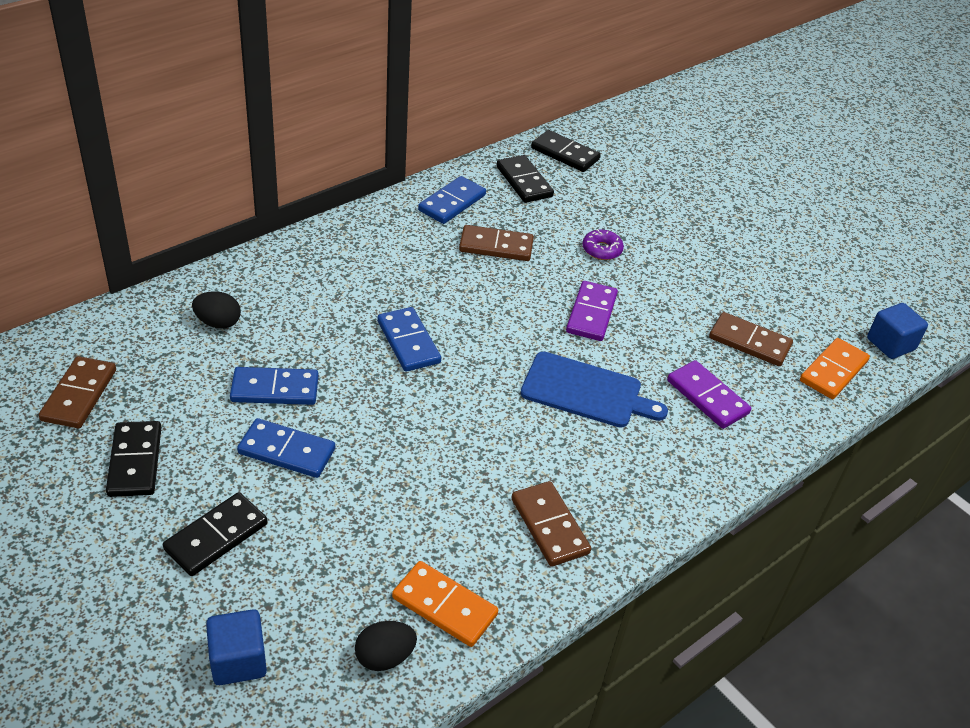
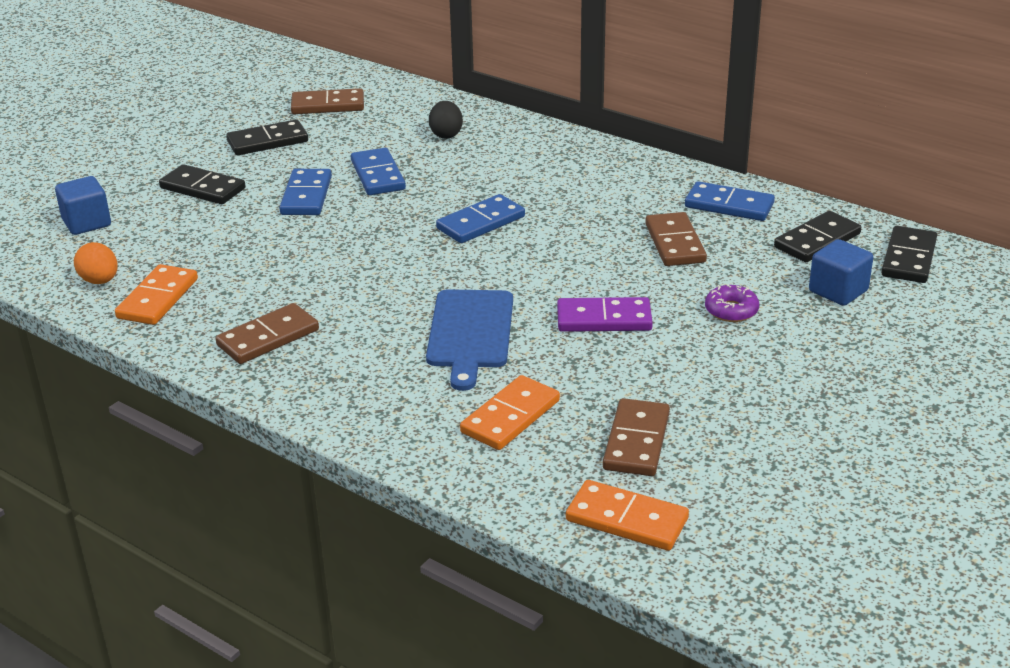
camera: 80 degrees right, 10 degrees down
(384, 657) = (100, 281): black egg -> orange egg
(707, 397) = (510, 416): purple domino -> orange domino
(890, 344) = (727, 576): blue cube -> blue cube (838, 291)

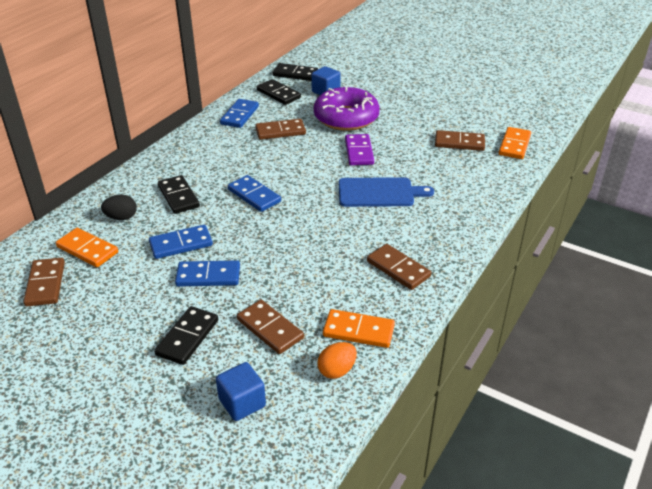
camera: 95 degrees left, 5 degrees up
(192, 238) = (270, 329): none -> brown domino
(267, 141) = (107, 311): black domino -> black domino (178, 196)
(510, 416) = (451, 177): orange domino -> orange domino (87, 250)
(731, 310) = (346, 118): purple donut -> purple donut, size x2.43

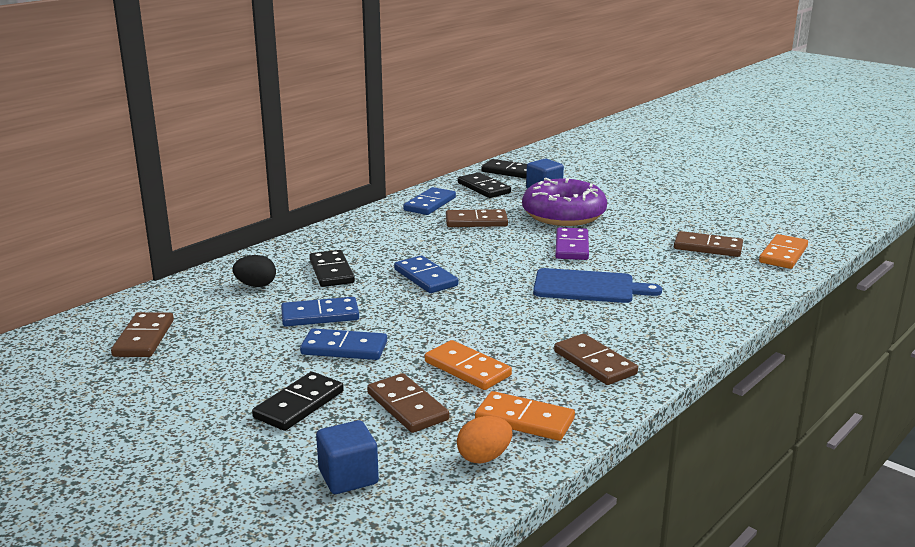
camera: 10 degrees right, 15 degrees down
(87, 250) = (205, 311): orange domino -> orange domino (467, 369)

